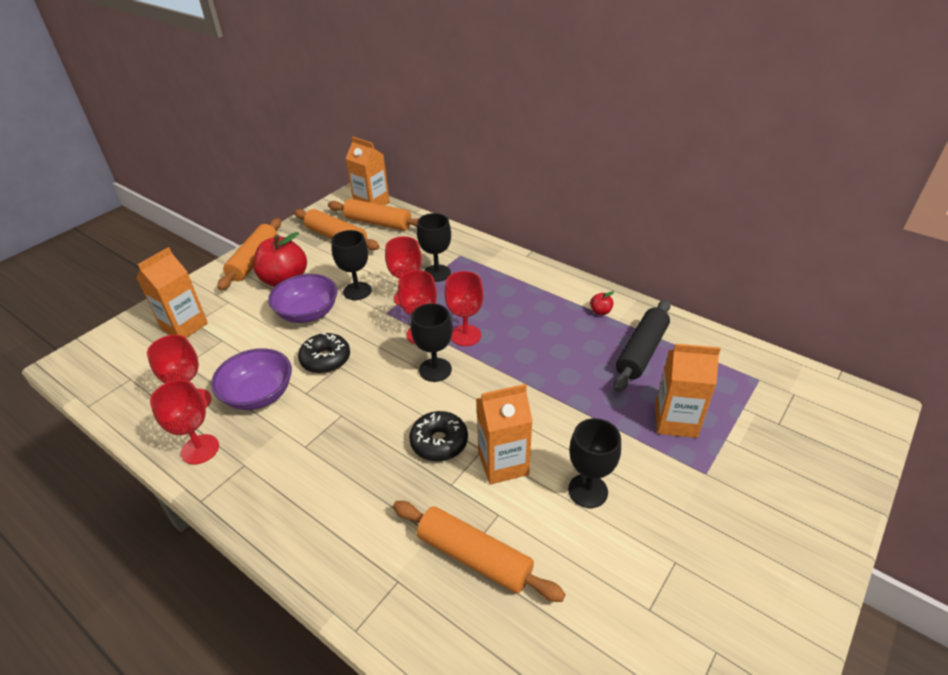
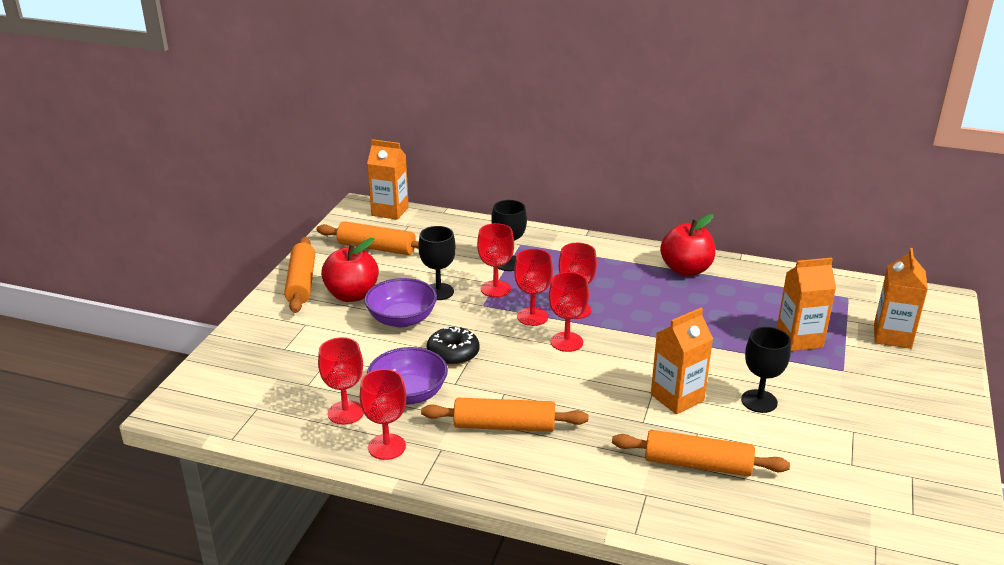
camera: 20 degrees left, 10 degrees down
(184, 326) = (276, 353): orange carton -> orange carton (892, 336)
(378, 223) = (411, 228): orange rolling pin -> orange rolling pin (504, 426)
(435, 370) = (566, 342): black goblet -> red goblet
(439, 442) = (611, 394): black donut -> none
(600, 311) = (686, 269): red apple -> red apple, size x2.40
(641, 351) = (741, 294): black rolling pin -> none

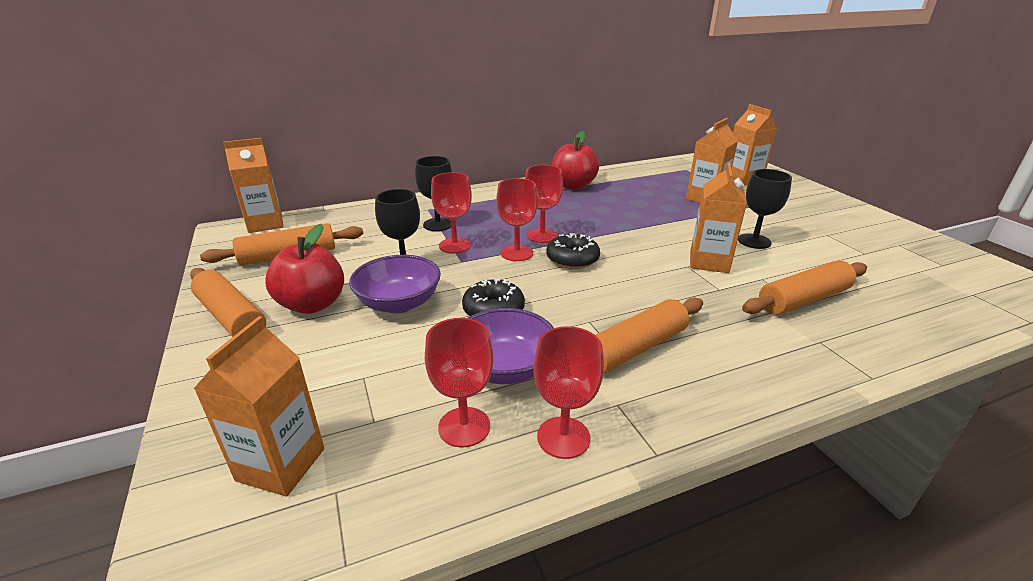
camera: 40 degrees left, 0 degrees up
(247, 382) = (281, 464): none -> orange carton
(566, 342) = (572, 259): red goblet -> black donut

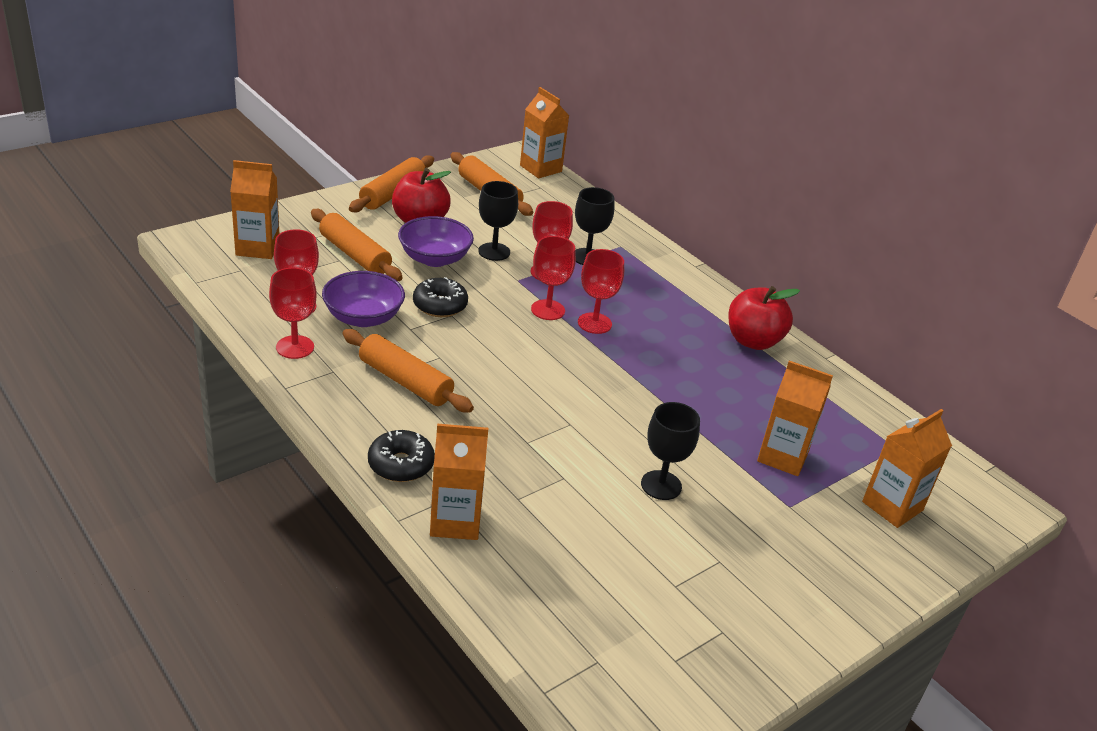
camera: 70 degrees right, 5 degrees up
(572, 259) = (550, 345): black donut -> black donut (401, 464)
(709, 262) = (586, 440): orange carton -> orange carton (455, 521)
(803, 299) = (527, 502): orange rolling pin -> orange rolling pin (355, 255)

